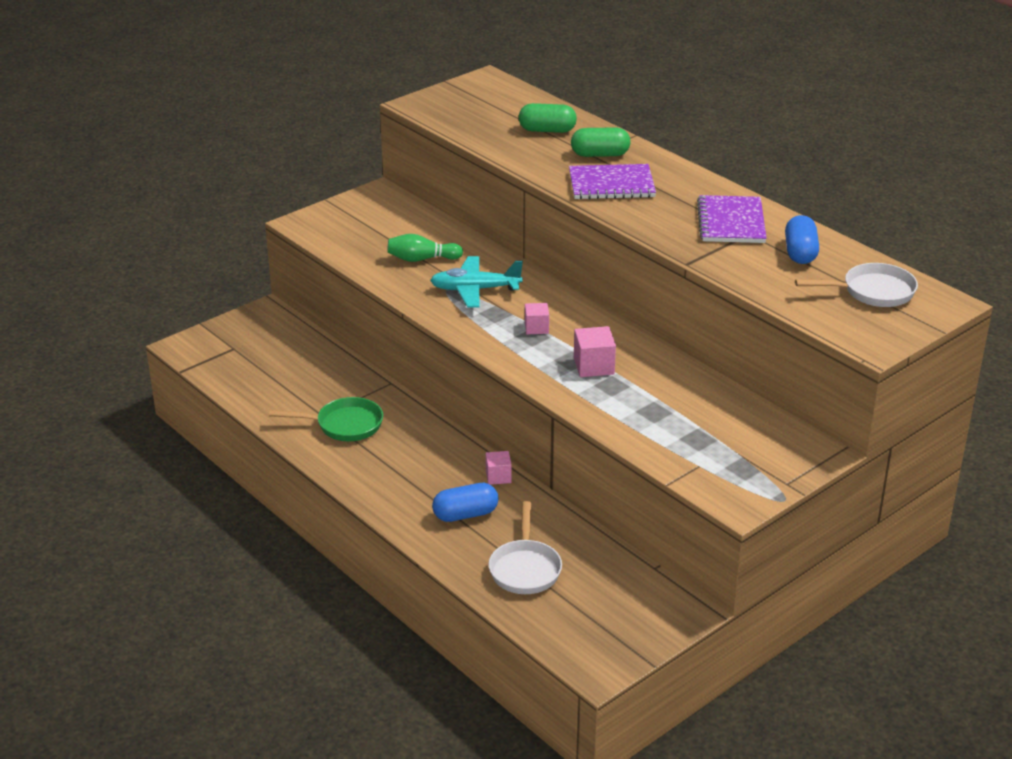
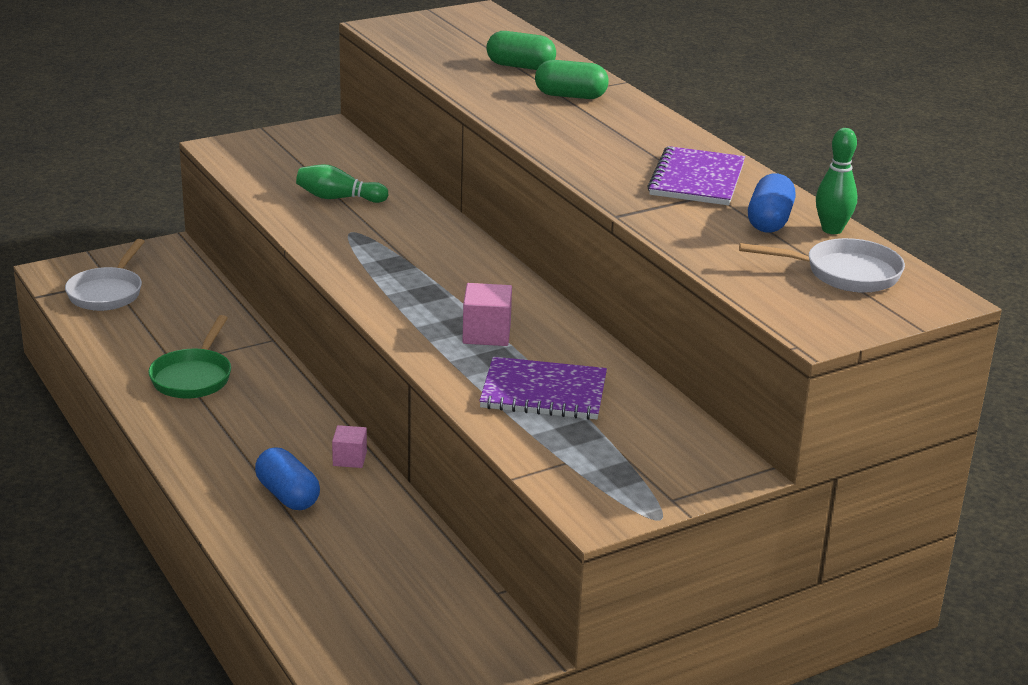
camera: 10 degrees right, 5 degrees down
(344, 425) = (193, 377): green pan -> green pan turned 90 degrees clockwise
(465, 514) = (288, 495): blue capsule -> blue capsule turned 60 degrees clockwise
(475, 290) = (384, 236): turquoise plane -> none
(525, 568) = (331, 568): white pan -> white pan (107, 292)
(536, 328) = (437, 284): pink cube -> none
(611, 184) = (567, 126): purple notebook -> purple notebook (543, 392)
(848, 254) = (832, 230): none -> green bowling pin

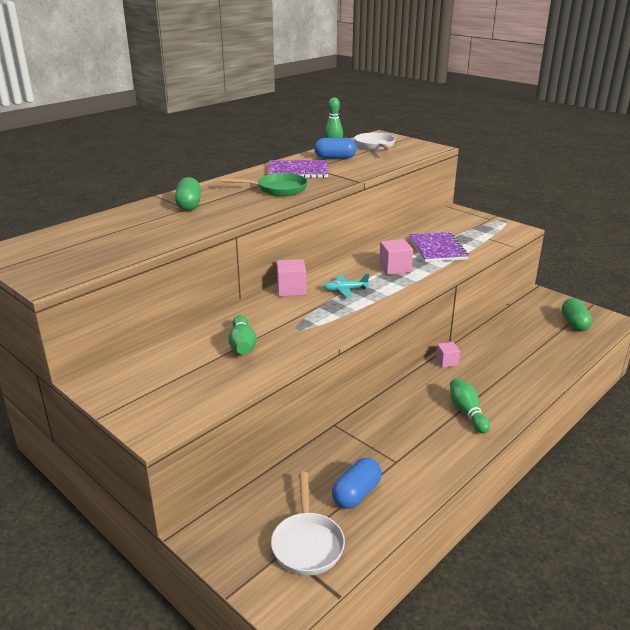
camera: 105 degrees left, 0 degrees up
(107, 292) = (307, 543): white pan -> white pan turned 90 degrees clockwise
(193, 377) = (407, 445): green pan -> green pan (278, 189)
(219, 438) = (467, 412): none -> green bowling pin
(288, 495) = (498, 373): blue capsule -> blue capsule (356, 494)
(436, 281) = (345, 290): none -> turquoise plane
(463, 245) = (291, 289): none -> pink cube
(520, 66) = (136, 223): green capsule -> green capsule (574, 323)

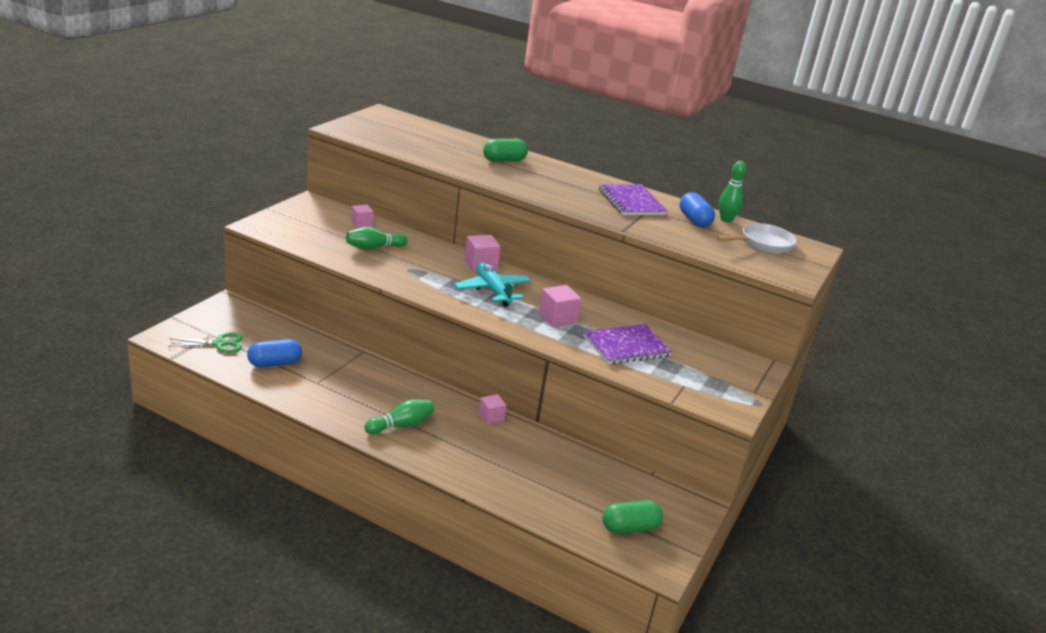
camera: 70 degrees right, 0 degrees up
(175, 348) = (361, 223): none -> pink cube
(278, 189) = (569, 193): green pan -> none
(307, 543) = (219, 344): white pan -> green scissors
(345, 290) = (492, 291): turquoise plane -> turquoise plane, size x1.65
(356, 494) = (274, 363): blue capsule -> blue capsule turned 45 degrees counterclockwise

